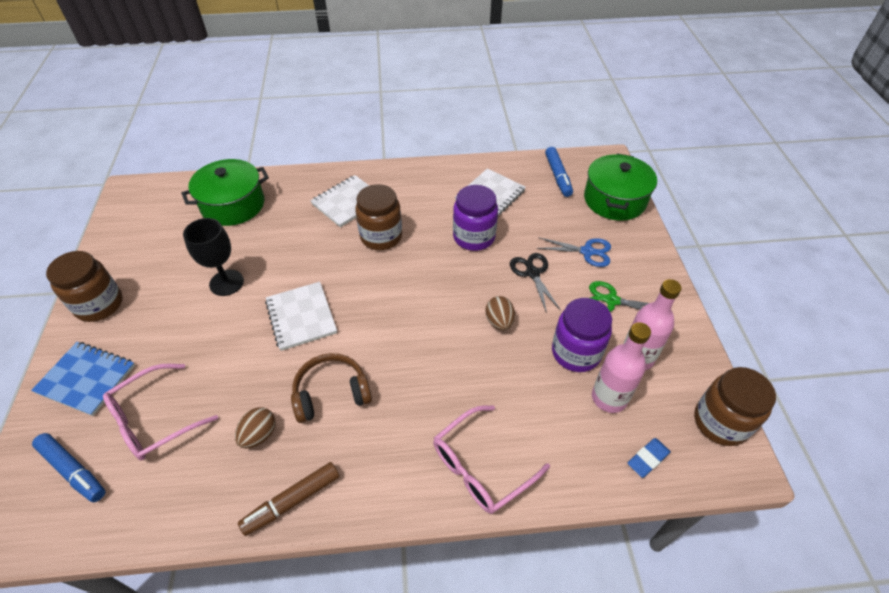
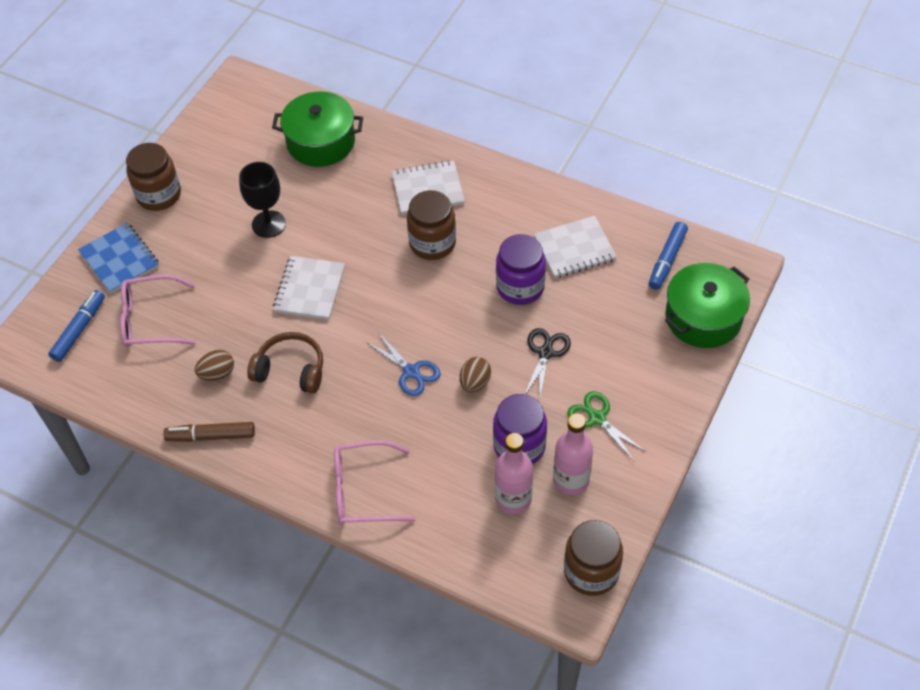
camera: 35 degrees right, 5 degrees up
(73, 470) = (79, 329): blue marker -> blue marker turned 135 degrees counterclockwise
(587, 251) = (619, 359): blue scissors -> blue scissors (411, 372)
(647, 459) = (500, 561): blue eraser -> none

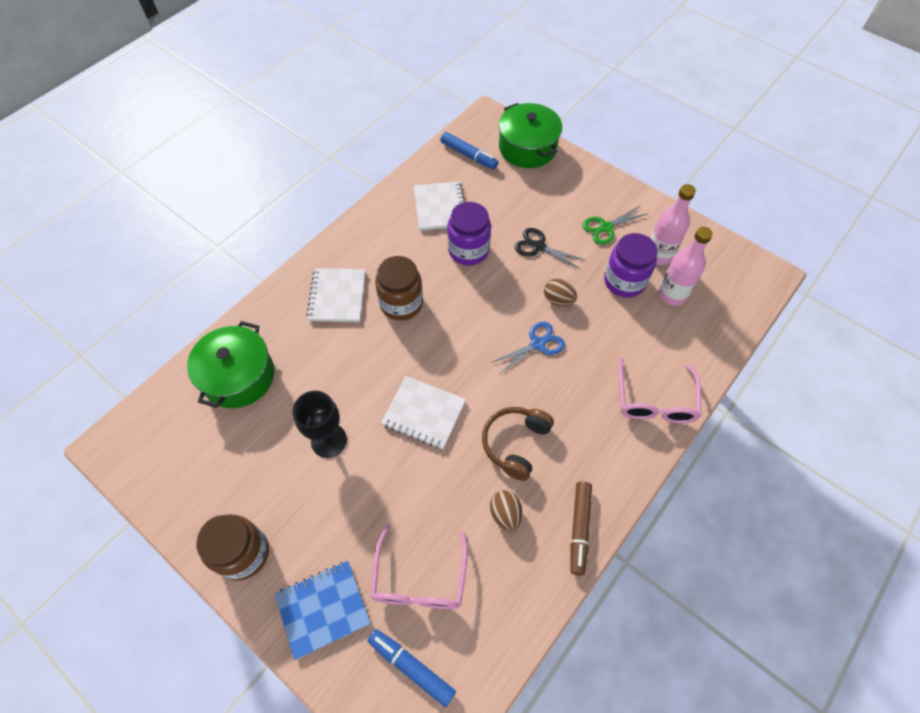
camera: 80 degrees left, 5 degrees up
(591, 571) = (737, 259): brown jar -> none

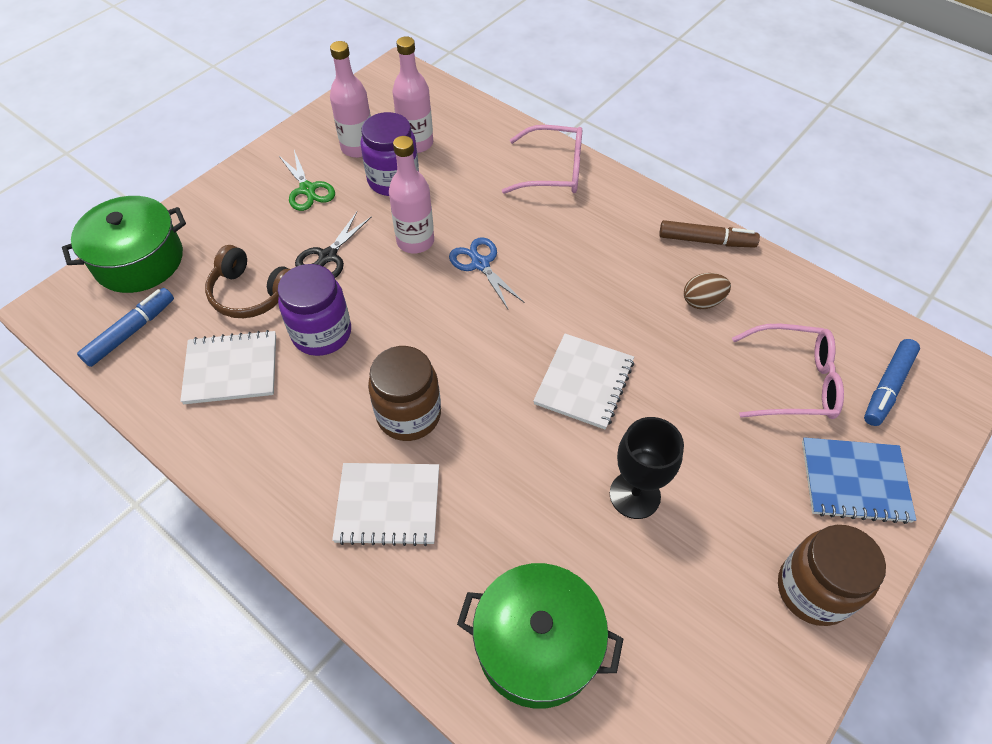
camera: 90 degrees left, 5 degrees down
(323, 609) = (854, 481): blue notebook -> blue notebook turned 60 degrees counterclockwise
(515, 444) = (616, 290): brown headphones -> brown headphones (252, 293)
(558, 299) = (415, 241): brown egg -> pink bottle

